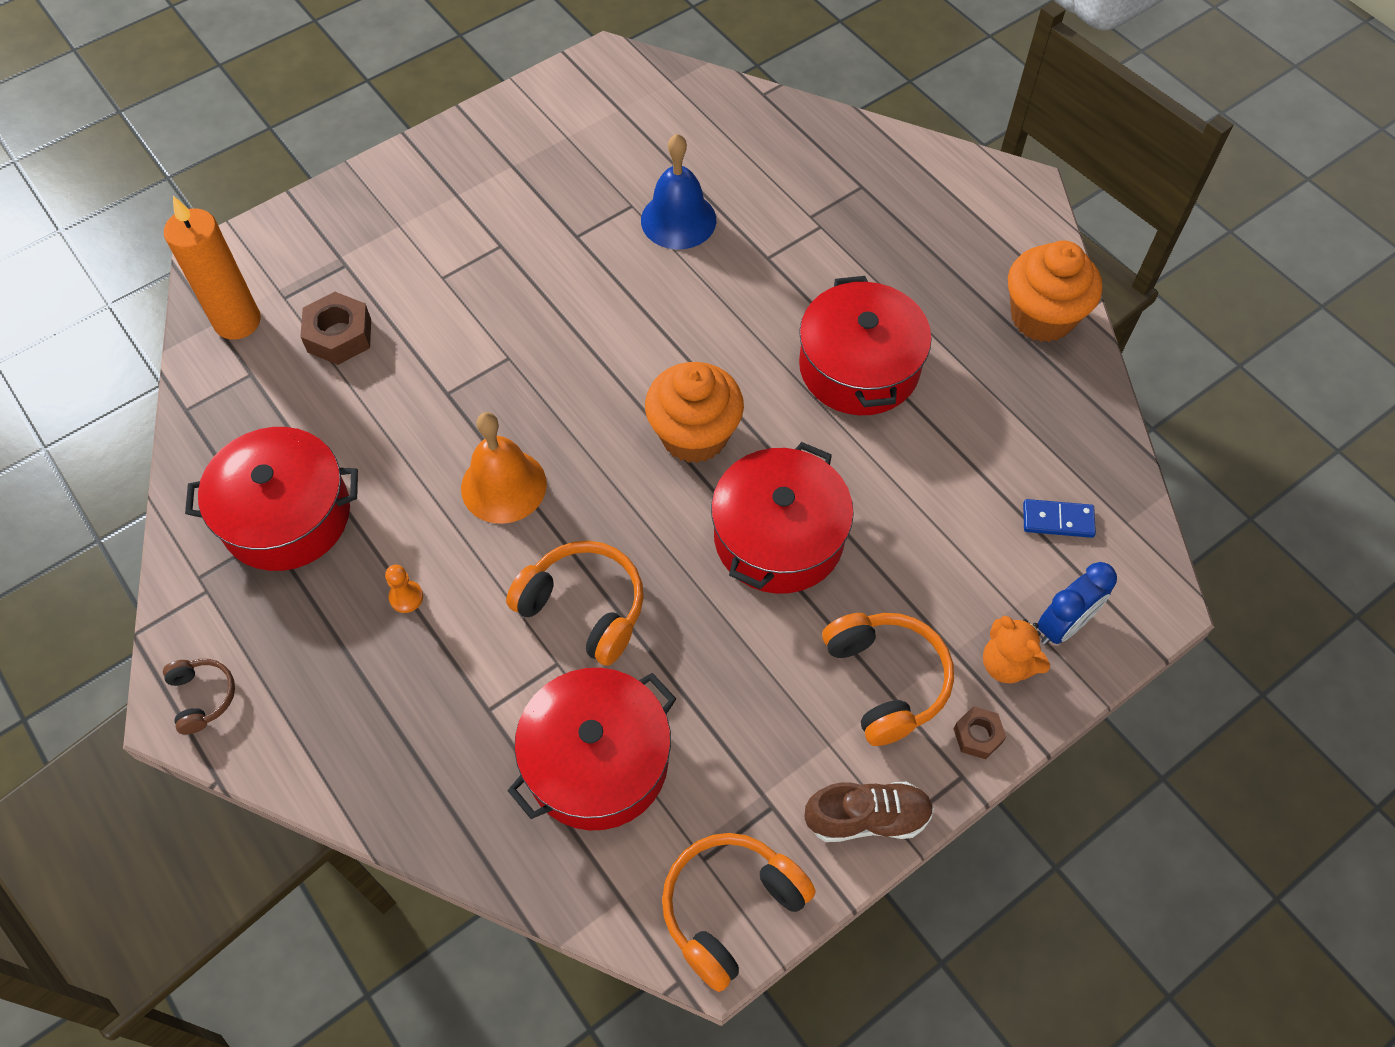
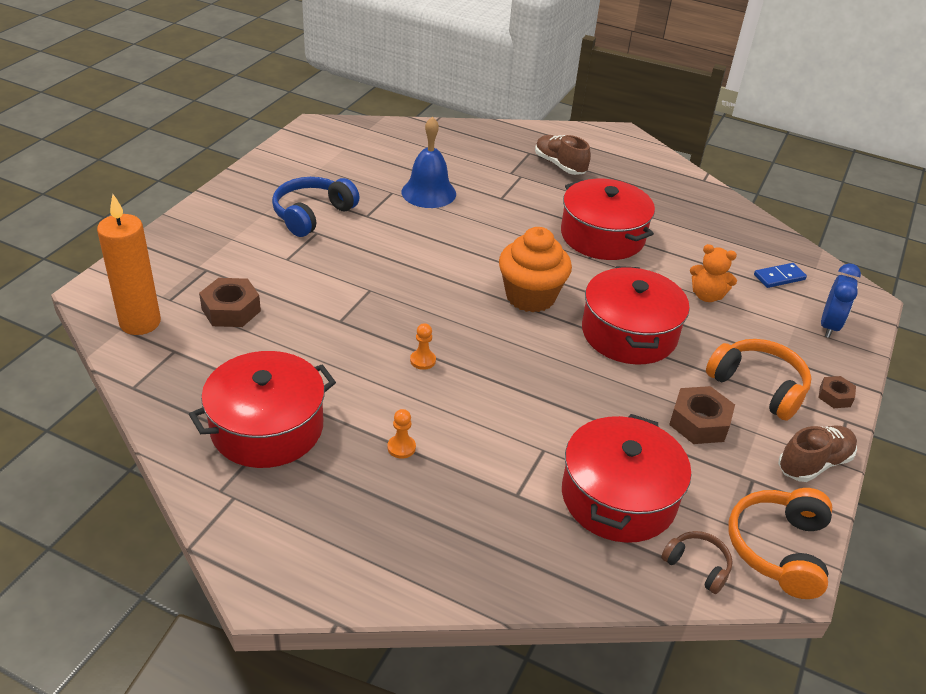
camera: 30 degrees left, 20 degrees down
(202, 697) = (281, 569): brown headphones -> brown headphones (697, 566)
(503, 486) = (423, 360): orange bell -> orange pawn
(512, 214) = (312, 215): none -> blue headphones
(584, 608) = (535, 411): orange headphones -> none
(768, 701) = (699, 422): none -> brown nut
(889, 222) = (560, 165): none -> brown shoe
(1007, 664) = (817, 355): orange teddy bear -> orange teddy bear (707, 296)
(1042, 317) = (684, 188): orange cupcake -> none

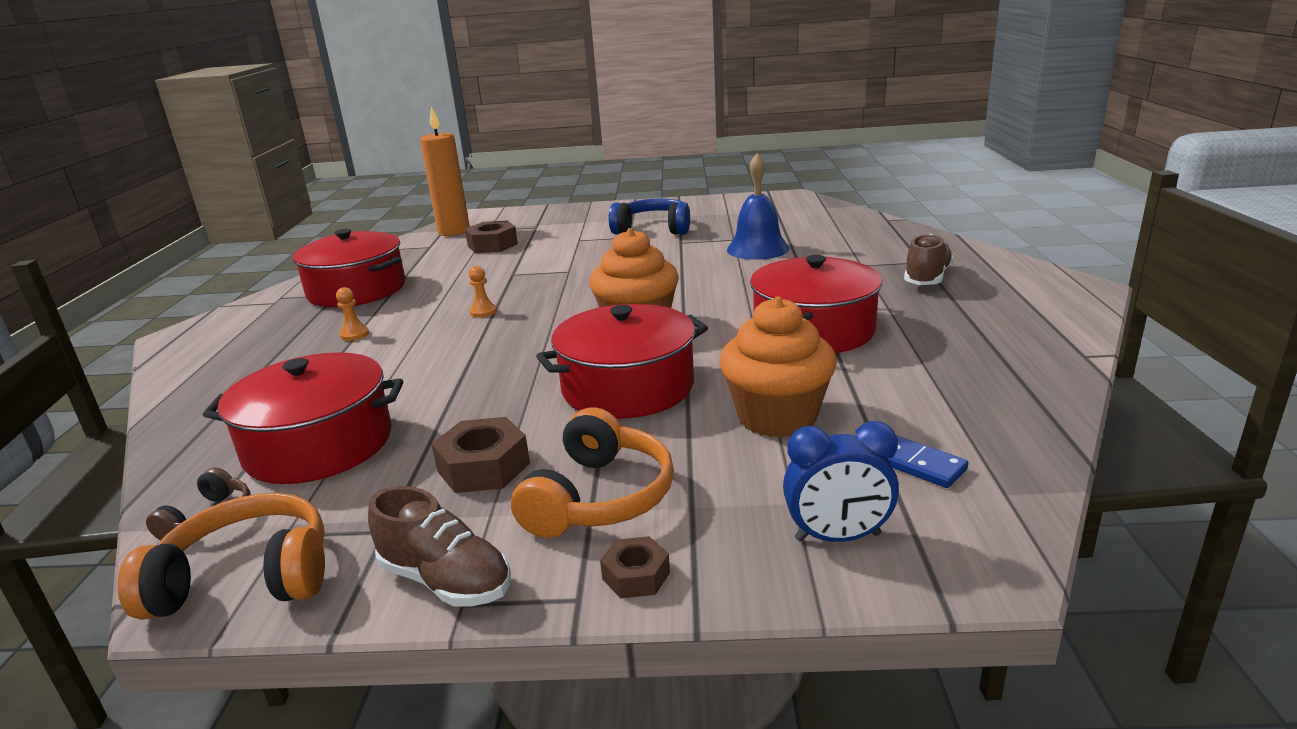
camera: 70 degrees right, 15 degrees down
(707, 296) = (777, 417): orange teddy bear -> orange cupcake

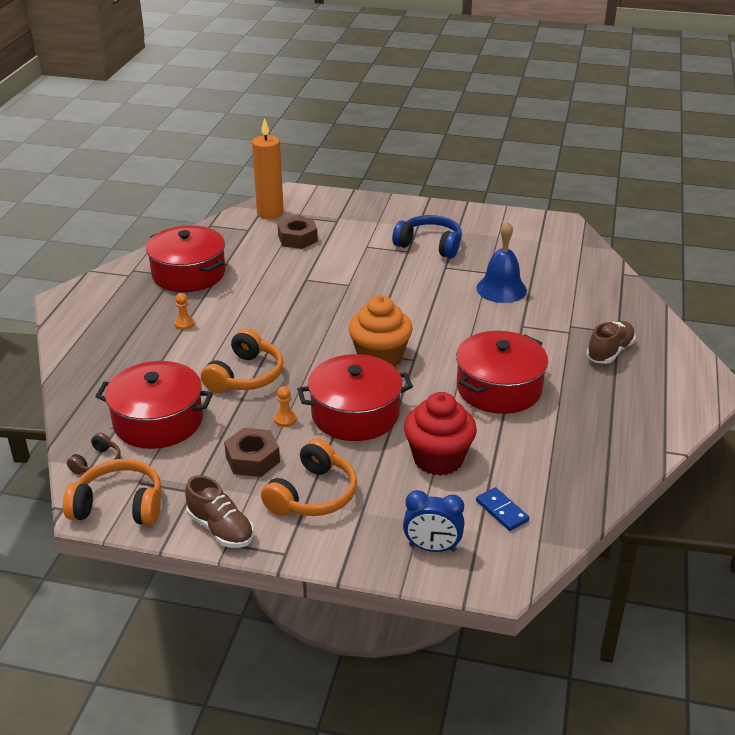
camera: 10 degrees right, 10 degrees up
(452, 372) = (245, 376): none -> orange headphones
(483, 312) = (276, 319): orange pawn -> orange pawn (285, 419)
(636, 576) = (318, 547): brown nut -> none
(777, 417) = (438, 459): orange cupcake -> red cupcake

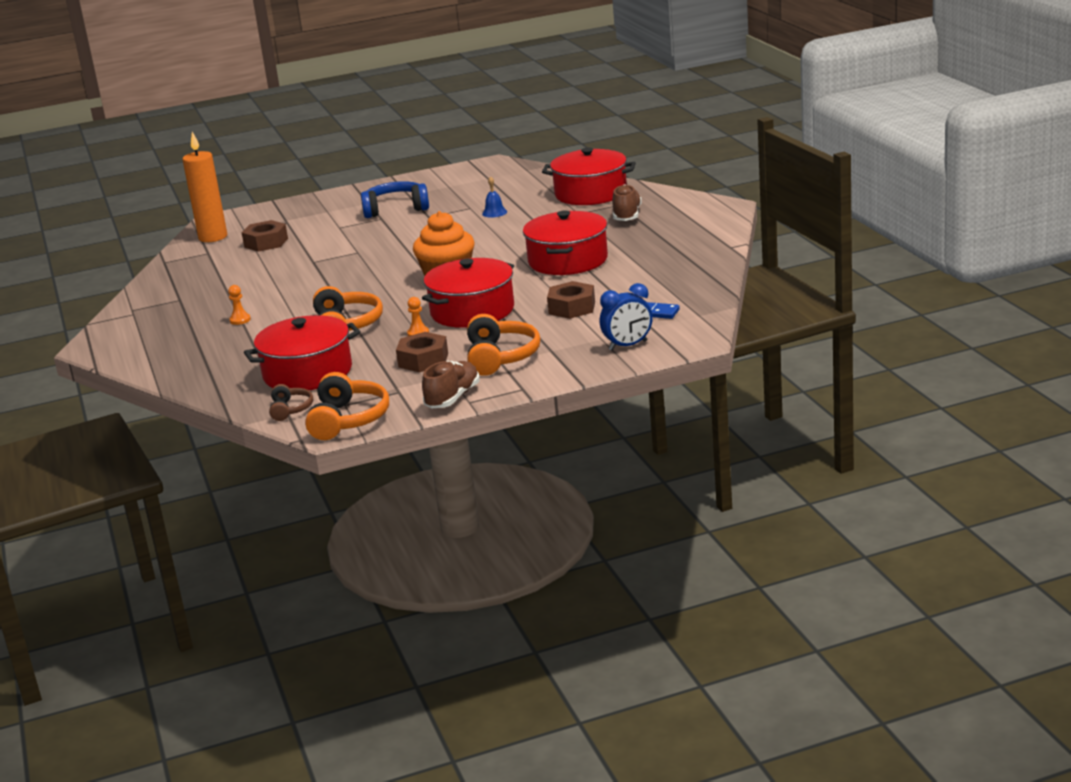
camera: 30 degrees left, 10 degrees down
(119, 505) = (348, 420): orange headphones -> orange headphones turned 120 degrees clockwise
(189, 274) = (193, 294): red pot -> red pot (590, 193)
(221, 529) = (453, 398): brown shoe -> brown shoe turned 75 degrees counterclockwise
(438, 459) = (572, 308): red cupcake -> brown nut
(501, 289) = (494, 212): blue bell -> blue bell, size x0.51

